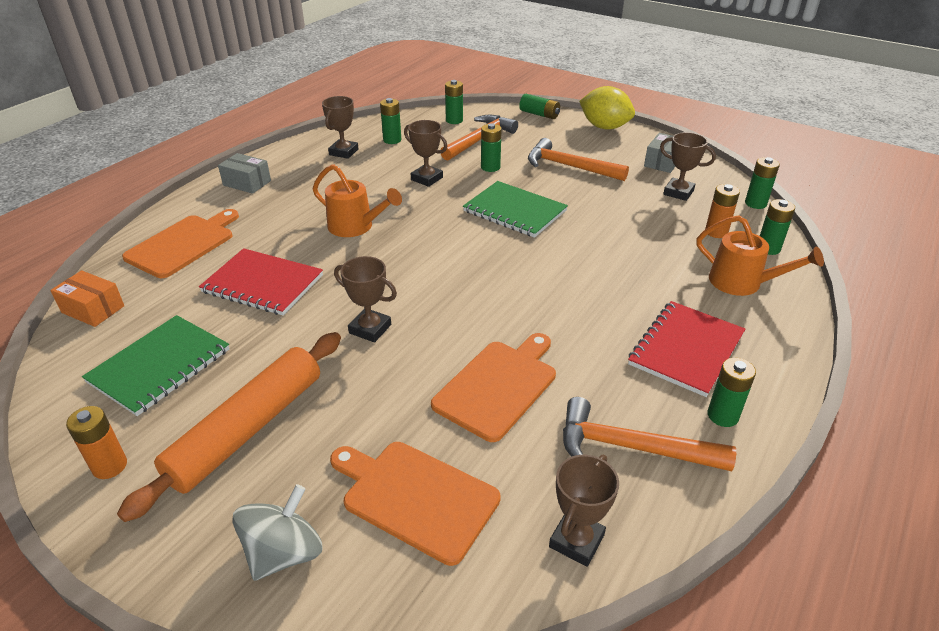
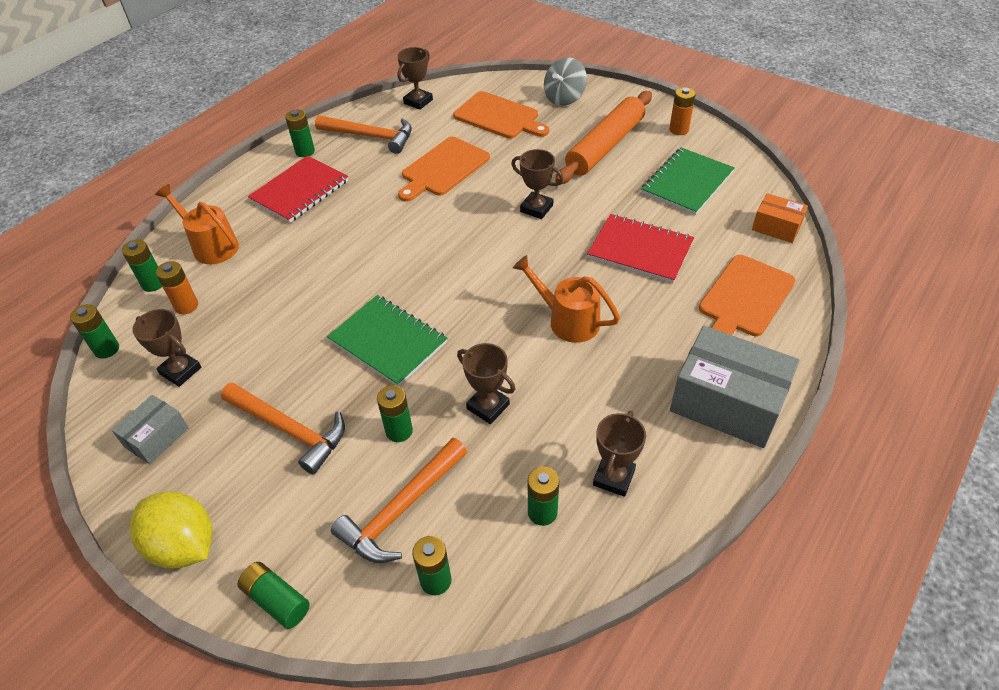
camera: 175 degrees left, 10 degrees up
(247, 183) = (727, 403): grey box -> grey box, size x1.90

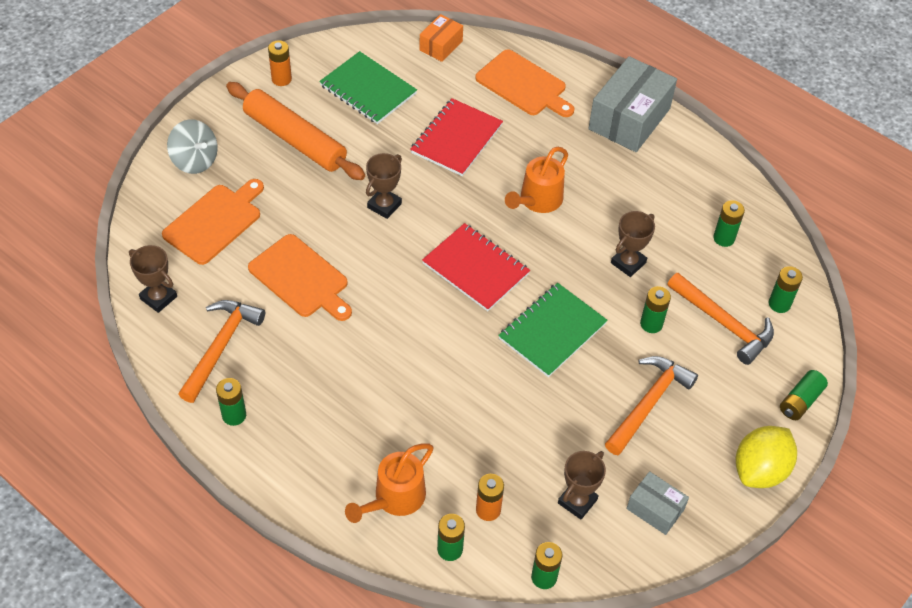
camera: 90 degrees left, 5 degrees up
(300, 191) = (312, 416): red notebook -> red notebook (476, 268)
(614, 477) = (694, 194): brown trophy -> none

